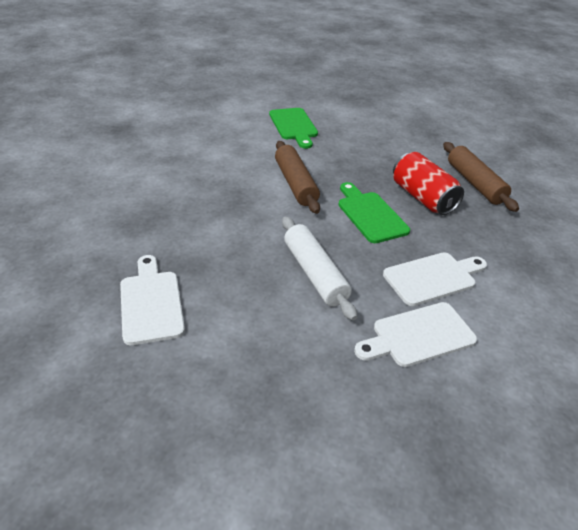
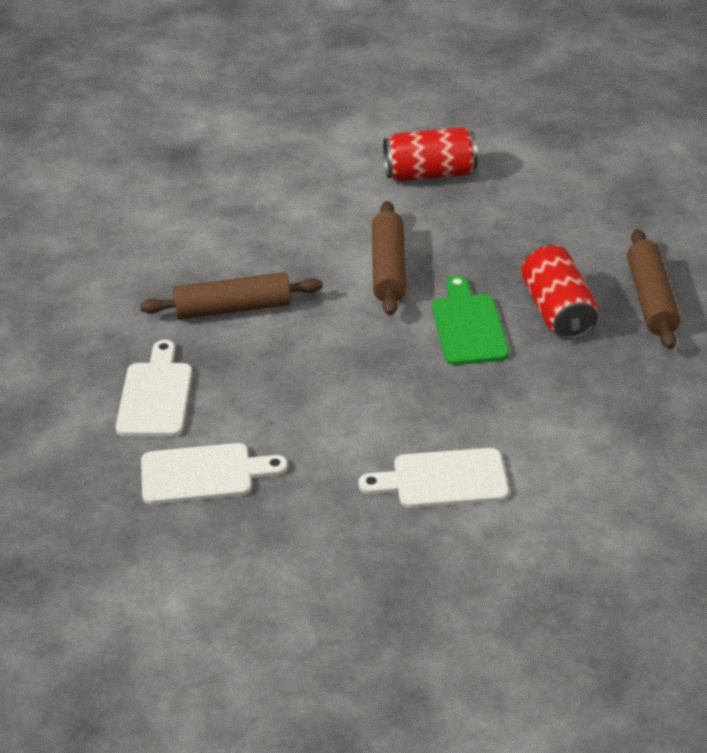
camera: 20 degrees right, 0 degrees up
(193, 224) = (233, 308): none -> brown rolling pin
(294, 126) = (430, 174): green cutting board -> red can
(314, 273) = (356, 391): white rolling pin -> none
(433, 278) = (502, 419): white cutting board -> white cutting board (203, 474)

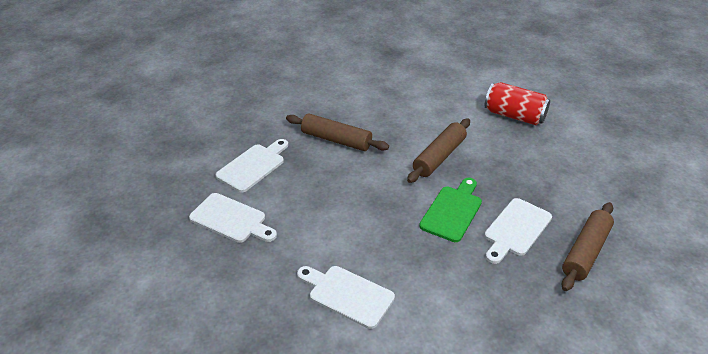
camera: 35 degrees right, 0 degrees up
(557, 311) = (516, 229): red can -> white cutting board

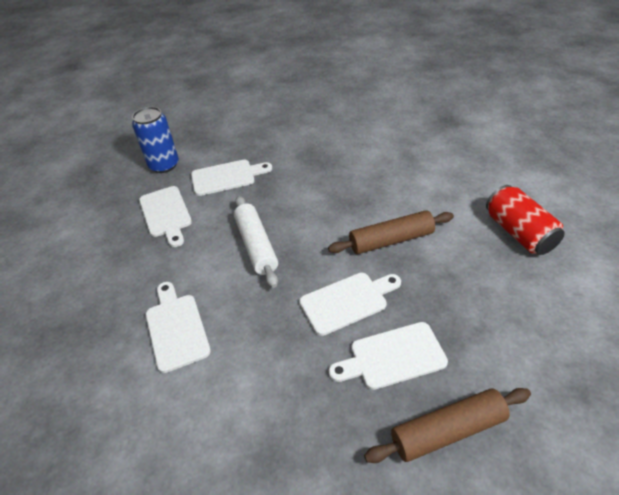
camera: 40 degrees right, 5 degrees up
(176, 181) = (164, 165): none -> blue can
(336, 140) = (314, 182): brown rolling pin -> none
(343, 206) = (256, 245): none -> white rolling pin
(452, 211) = (347, 301): green cutting board -> white cutting board

